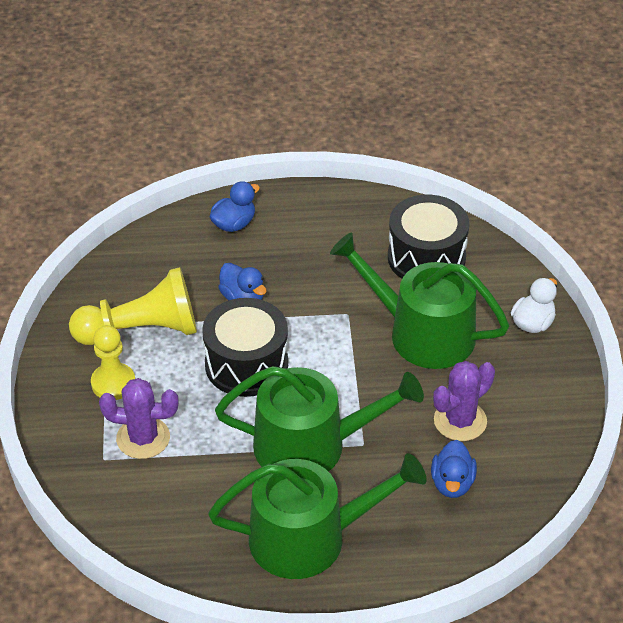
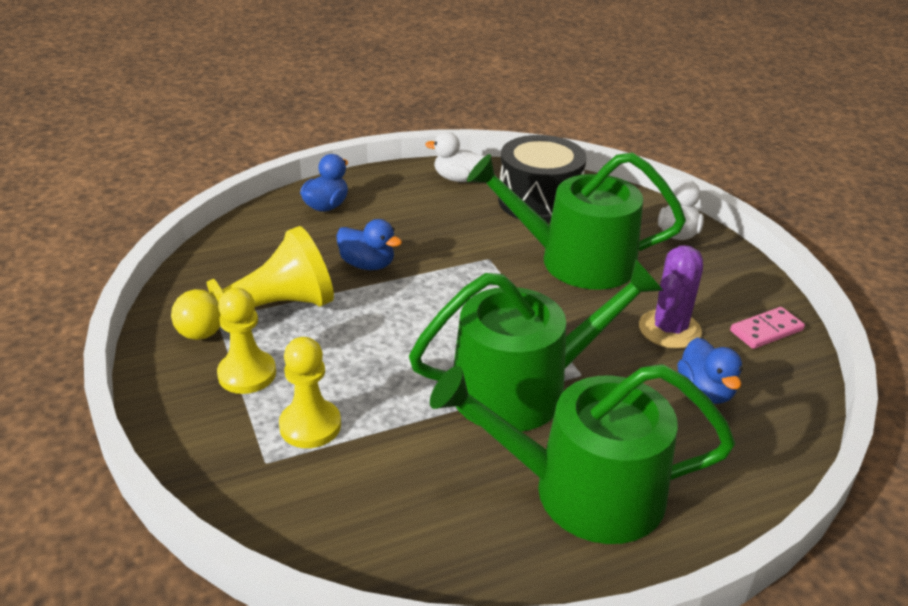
camera: 20 degrees left, 10 degrees down
(143, 438) = (310, 426): purple cactus -> yellow pawn
(246, 364) = (403, 323): black drum -> none
(310, 537) = (581, 490): green watering can -> green watering can turned 150 degrees counterclockwise
(365, 214) = (458, 179): none -> white duck
(542, 442) = (766, 331): none -> pink domino

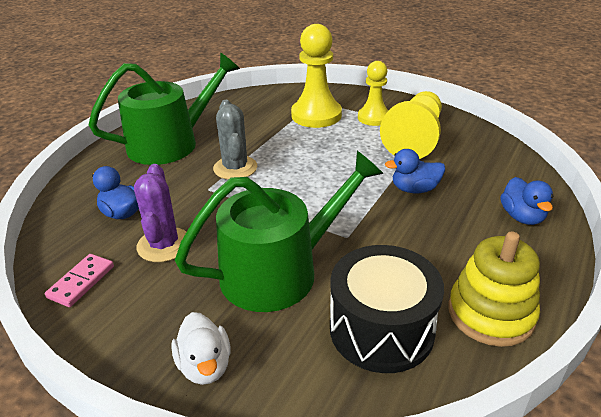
camera: 145 degrees right, 0 degrees up
(310, 426) = (316, 115): yellow pawn -> yellow pawn, size x1.56
(458, 179) = (490, 313): white duck -> yellow stacking toy
(523, 388) = (235, 168): green watering can -> grey cactus

